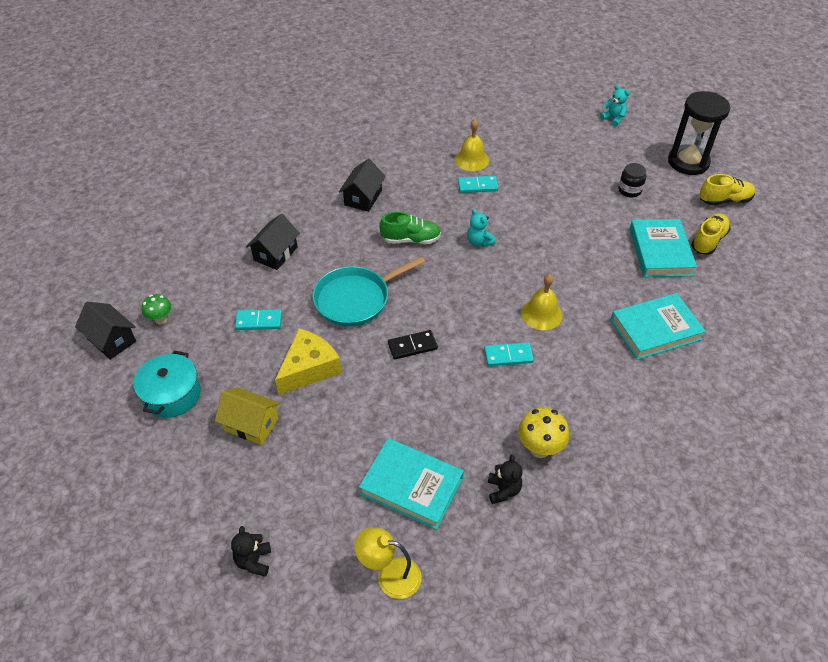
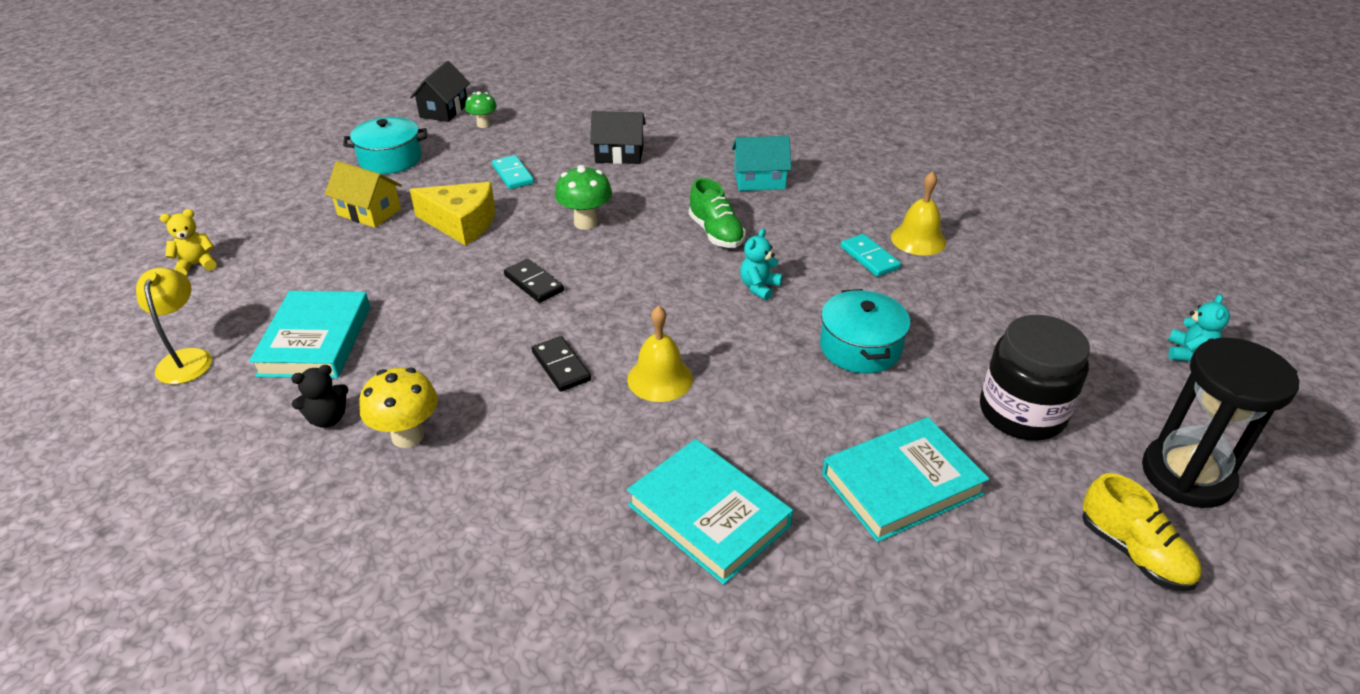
camera: 65 degrees right, 10 degrees down
(251, 424) = (369, 212): yellow house -> yellow house turned 60 degrees counterclockwise
(254, 561) = (197, 265): black teddy bear -> yellow teddy bear
(355, 299) = (585, 223): turquoise pan -> green mushroom
(363, 198) = (759, 180): black house -> turquoise house
(508, 356) = (561, 366): turquoise domino -> black domino
(555, 223) = (860, 347): none -> turquoise pot
(629, 190) = (1022, 413): black jar -> black jar, size x1.91
(708, 241) = (990, 547): yellow shoe -> none

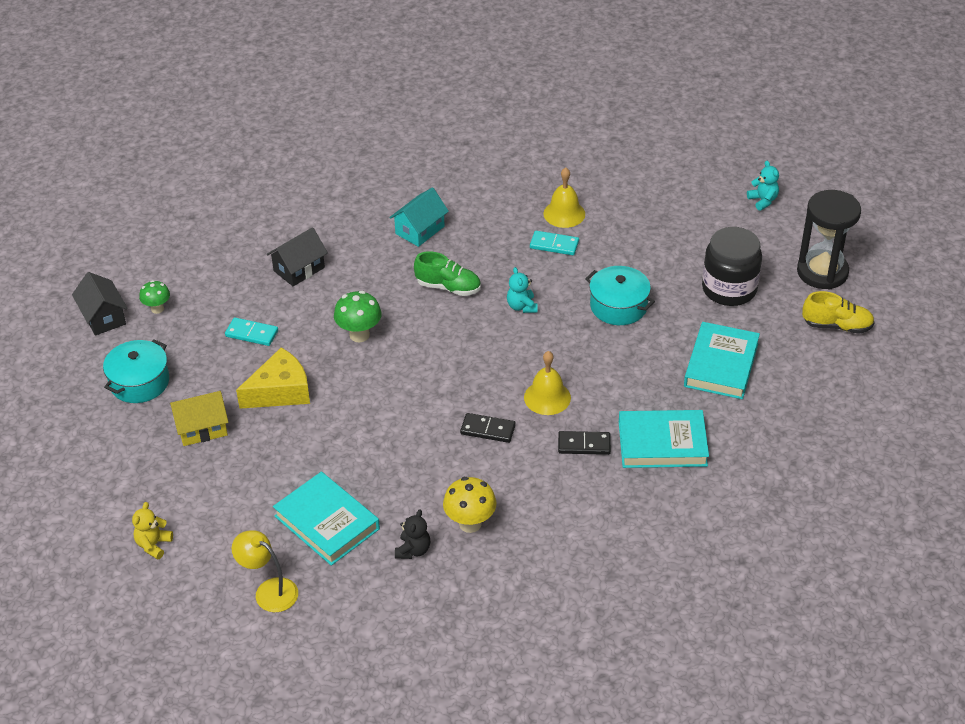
camera: 45 degrees left, 5 degrees up
(534, 283) = (394, 396): black domino -> black domino (584, 445)

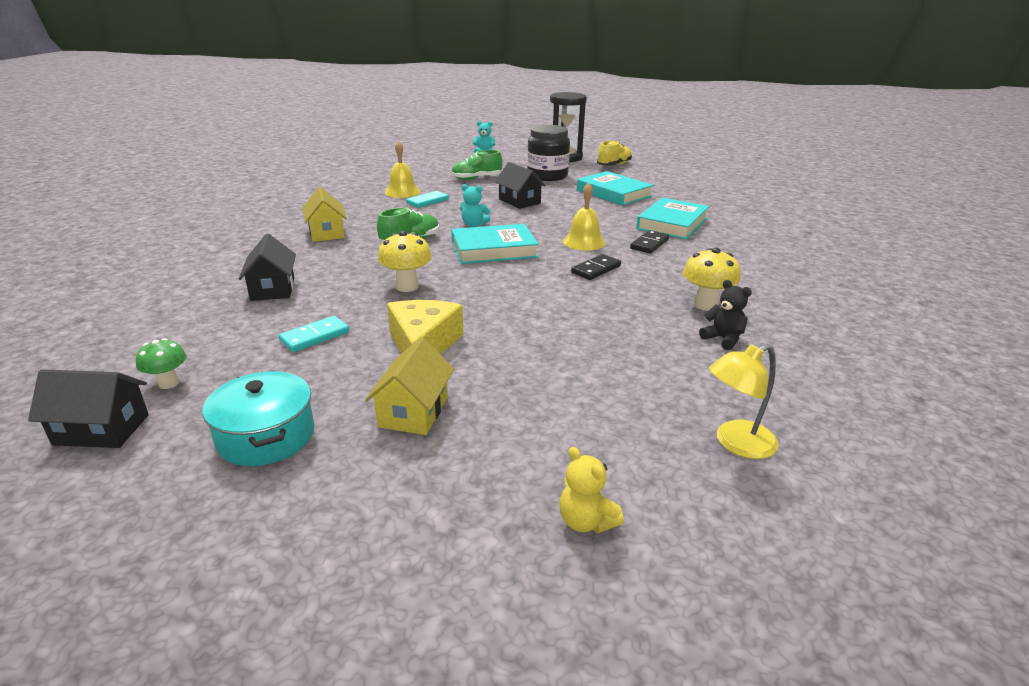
camera: 60 degrees left, 15 degrees down
(327, 522) = (649, 373): turquoise book -> turquoise book (494, 249)
(359, 335) = (407, 287): green mushroom -> yellow mushroom
(420, 230) = (327, 233): turquoise house -> yellow house
(618, 306) = (519, 201): turquoise pot -> black house
(660, 241) = (476, 178): none -> green shoe

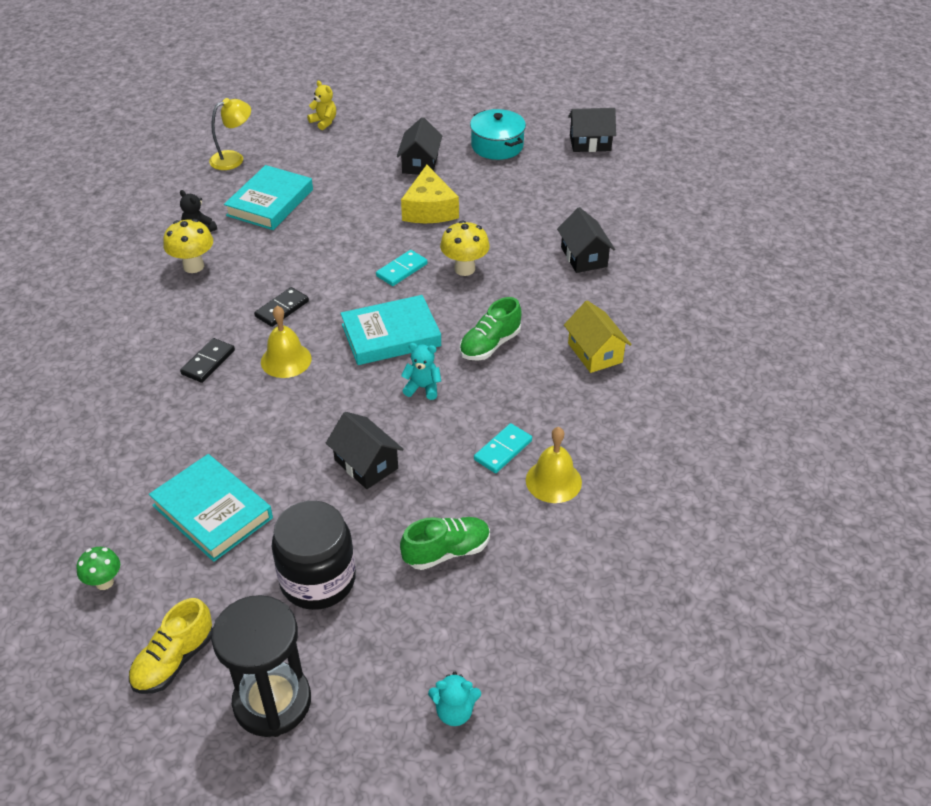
camera: 175 degrees right, 15 degrees up
(168, 383) = (582, 170): green mushroom -> green mushroom (104, 582)
(315, 336) = (513, 210): turquoise domino -> turquoise domino (401, 270)
(413, 411) = (420, 163): yellow house -> black house
(672, 223) = (158, 416): turquoise book -> turquoise book (270, 202)

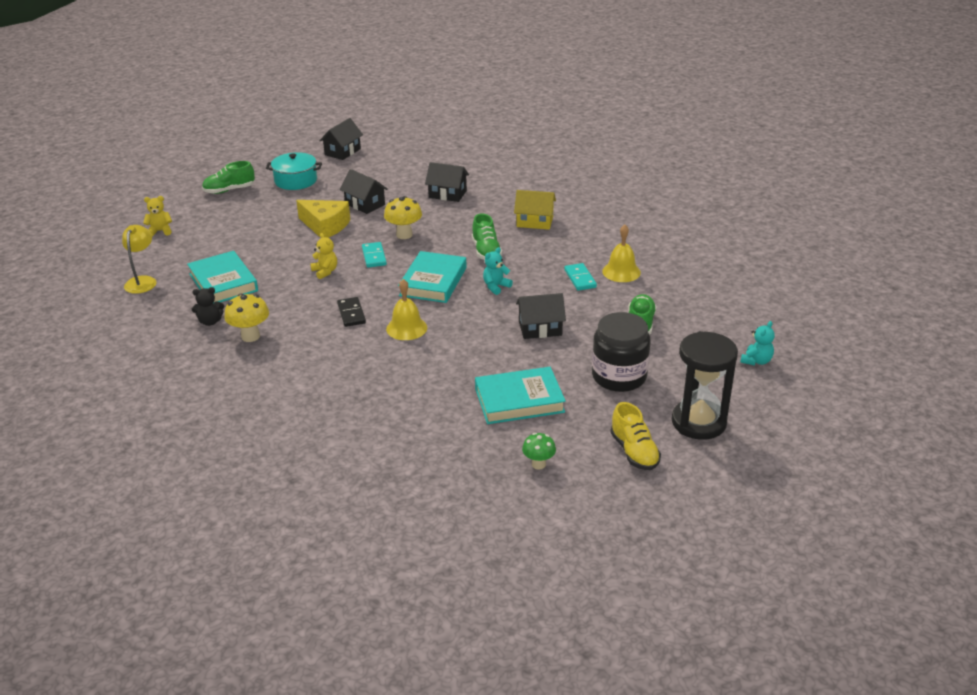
camera: 55 degrees left, 10 degrees down
(208, 362) = (368, 360): black domino -> none
(343, 253) = (325, 271): none -> yellow teddy bear
(420, 163) = (271, 212): black house -> black house (365, 204)
(435, 119) = (229, 190): none -> green shoe

